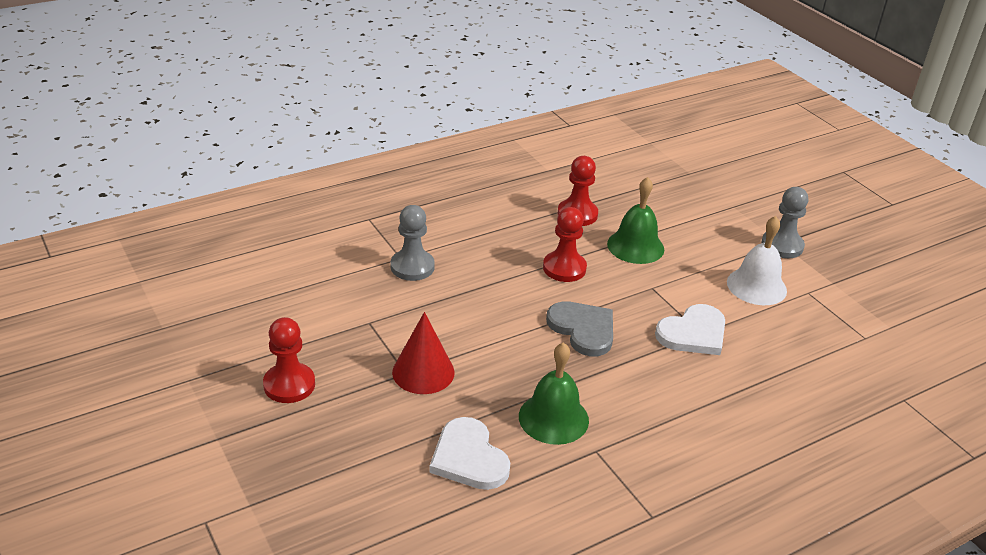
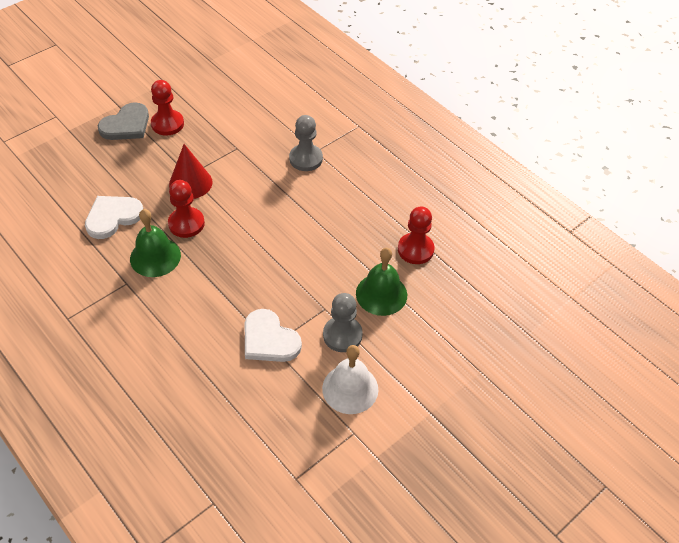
camera: 80 degrees right, 15 degrees up
(564, 268) = (333, 247): red pawn -> red pawn (186, 223)
(583, 329) = (256, 266): grey heart -> grey heart (126, 125)
(782, 246) = (425, 413): grey pawn -> grey pawn (342, 335)

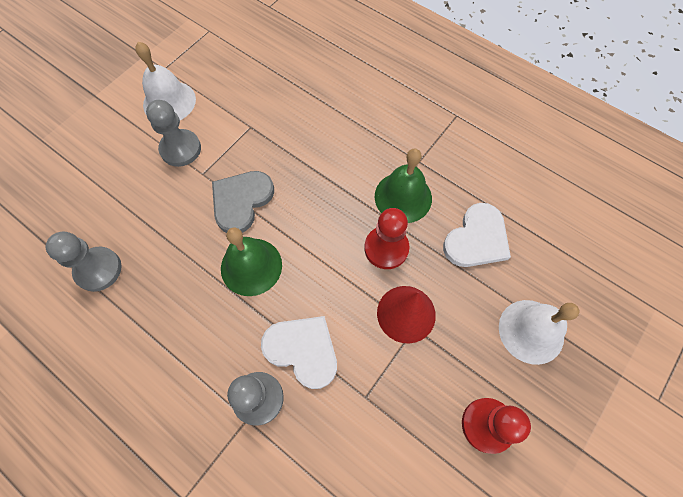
camera: 170 degrees right, 15 degrees up
(110, 159) = (531, 331): none -> white bell
(126, 125) = (546, 407): grey heart -> grey heart (241, 201)
(269, 339) = (254, 131): white heart -> white heart (303, 350)
(381, 294) = (141, 202): green bell -> green bell (251, 266)
(415, 249) = (98, 269): red pawn -> grey pawn

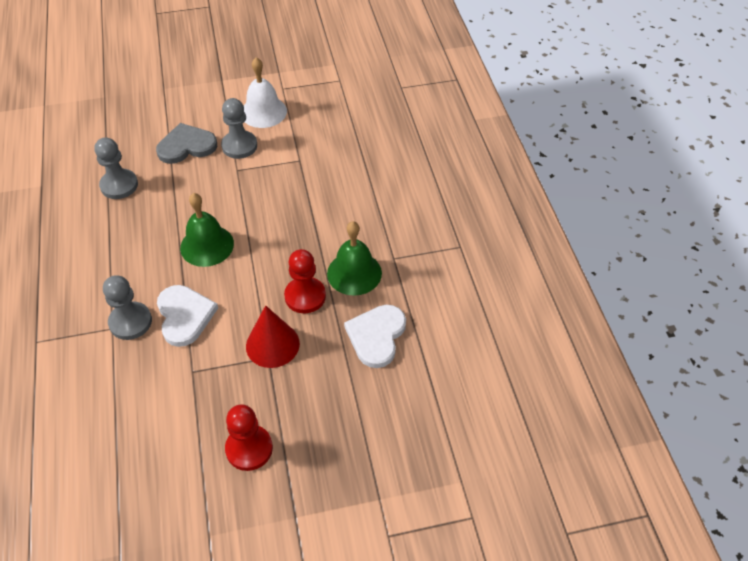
camera: 40 degrees right, 15 degrees down
(241, 201) = (243, 202): grey heart -> grey heart (186, 146)
(477, 239) = (376, 336): white heart -> white heart turned 120 degrees clockwise
(531, 331) = (346, 420): white bell -> none

